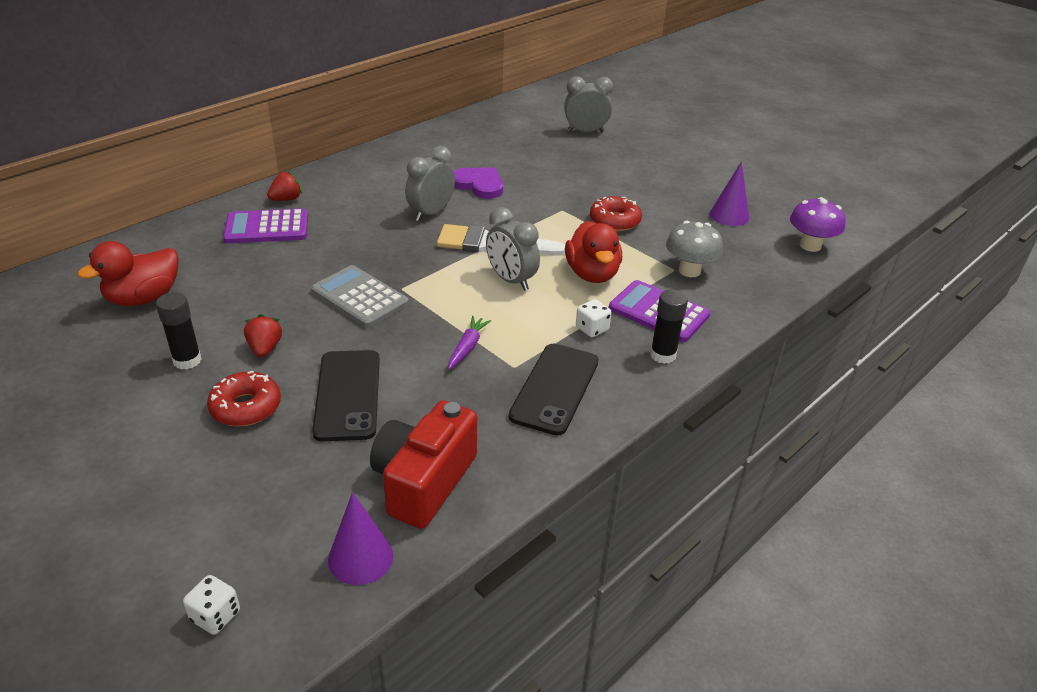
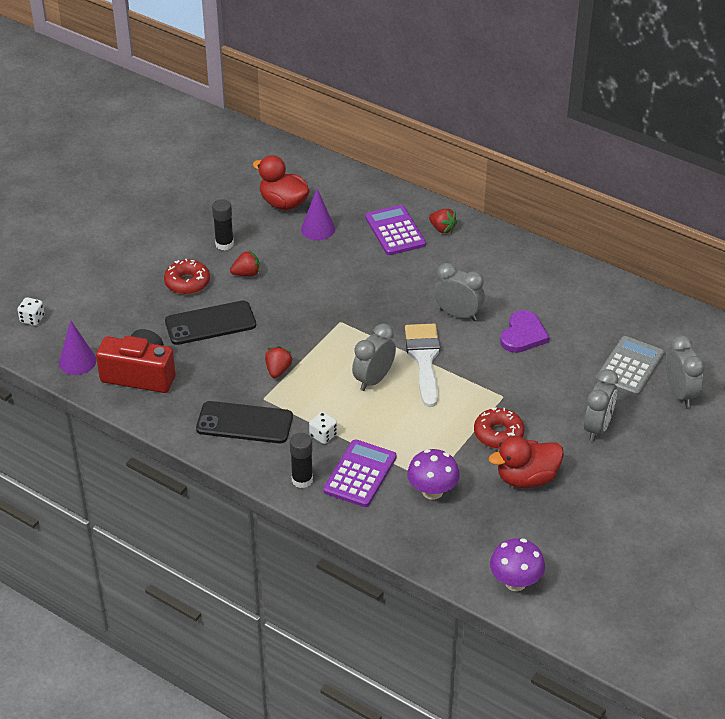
camera: 80 degrees right, 5 degrees up
(359, 297) = (320, 302): grey calculator -> grey calculator (629, 367)
(467, 347) = (278, 370): purple carrot -> red strawberry
(592, 274) = (402, 427): red duck -> red duck (526, 478)
(618, 173) = (597, 428): none -> grey clock
(689, 270) = (432, 491): grey mushroom -> purple mushroom
(729, 215) = (548, 518): purple cone -> purple cone (318, 229)

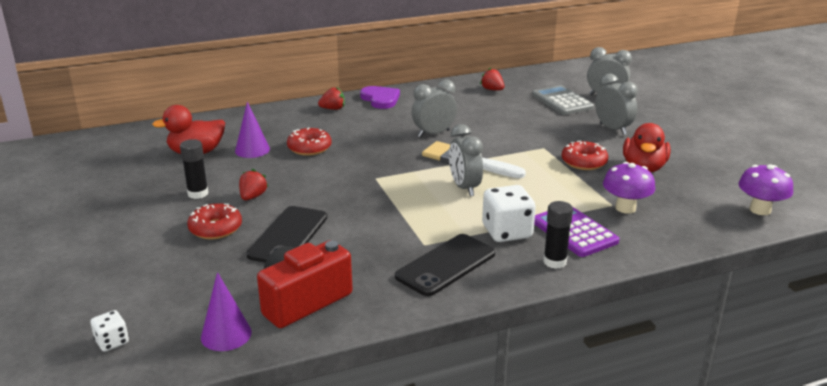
camera: 55 degrees left, 15 degrees down
(278, 370) = (397, 224): red strawberry -> red strawberry (492, 90)
(323, 435) = (507, 232): white dice -> white dice, size x1.86
(353, 257) = (309, 148): none -> red donut
(395, 231) = (306, 124): purple calculator -> none
(523, 335) = (486, 120): purple heart -> purple heart (380, 99)

